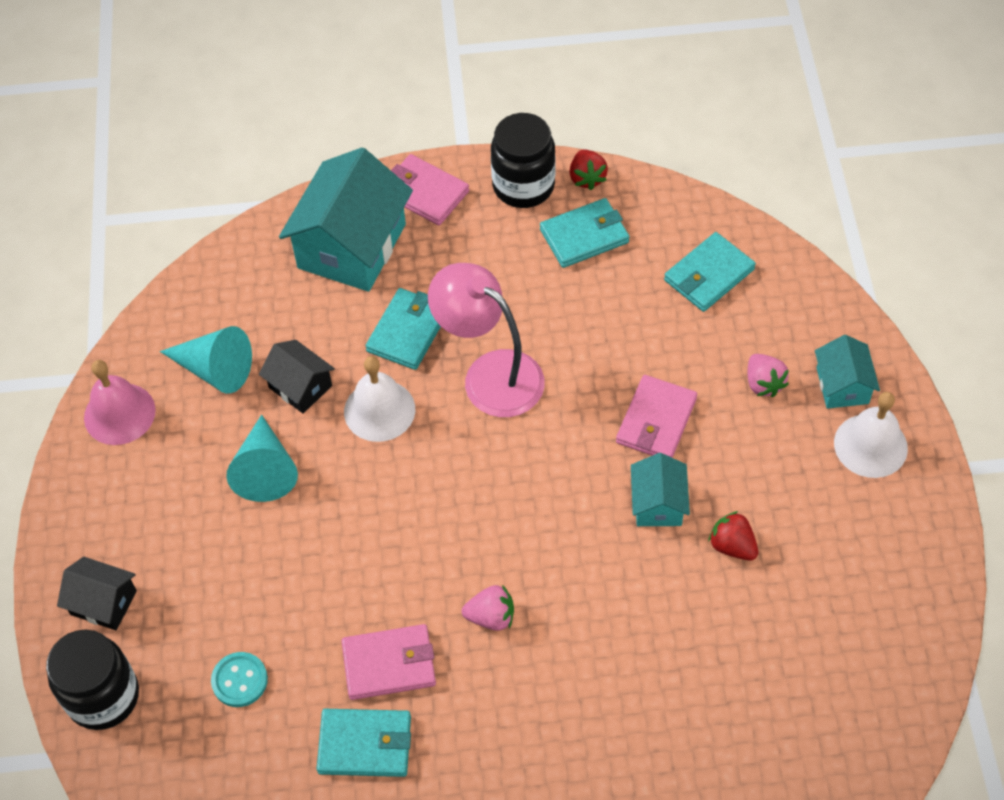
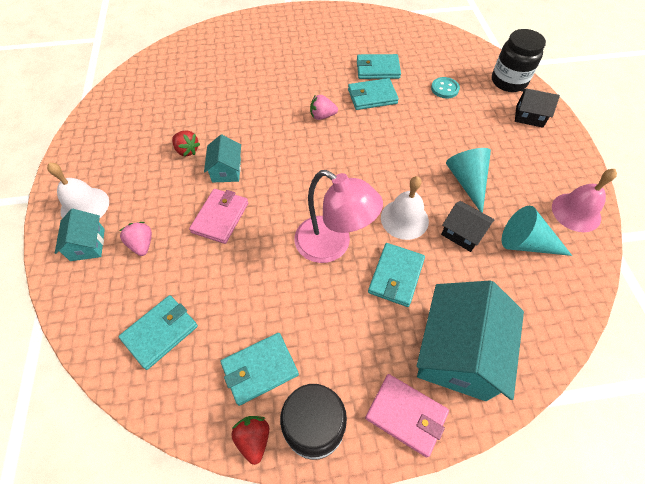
camera: 175 degrees right, 0 degrees up
(389, 664) = (372, 96): pink wallet -> turquoise wallet

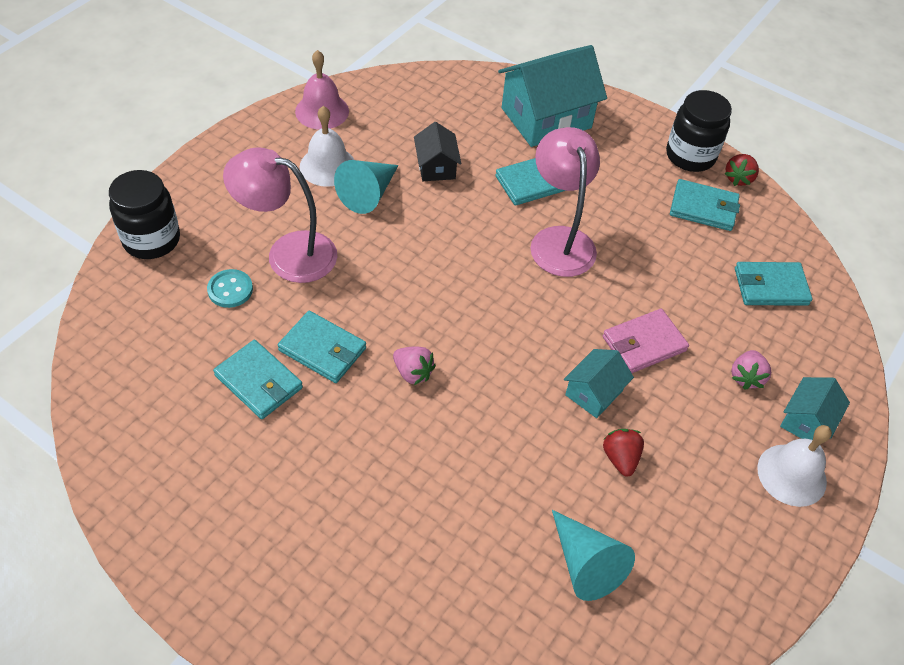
camera: 140 degrees left, 5 degrees down
(404, 219) = (469, 211): white bell -> white bell (327, 166)
(406, 415) = (621, 120): pink wallet -> none
(450, 121) = (288, 253): none -> pink lamp
(526, 243) = (397, 125): turquoise cone -> turquoise cone (585, 564)
(529, 116) = (206, 194): black house -> none

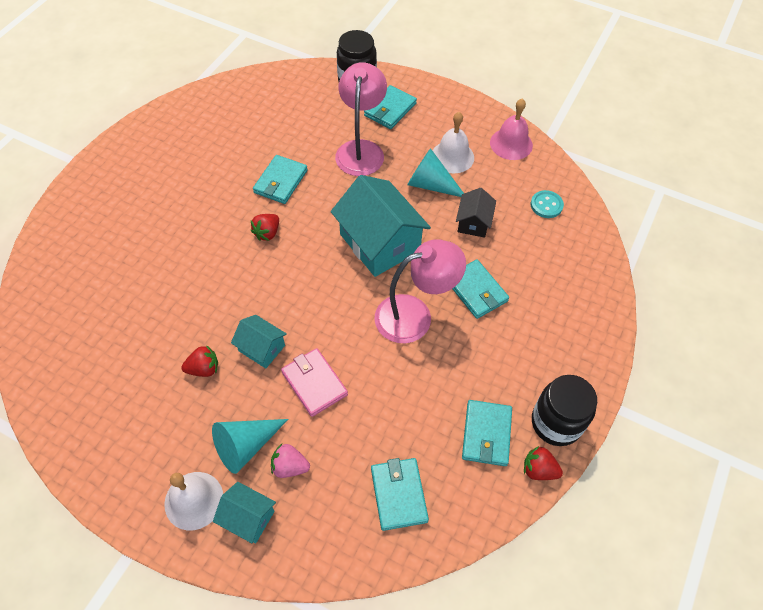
camera: 85 degrees right, 5 degrees up
(230, 290) = (323, 127): turquoise button -> turquoise button (546, 205)
(259, 382) = (251, 154): turquoise wallet -> turquoise wallet (390, 110)
(413, 373) = (267, 233): pink strawberry -> red strawberry
(436, 167) = (473, 222): black house -> black house turned 60 degrees counterclockwise
(546, 118) = (563, 296): turquoise house -> turquoise house (380, 242)
(585, 564) = (118, 349): turquoise cone -> turquoise cone (246, 446)

